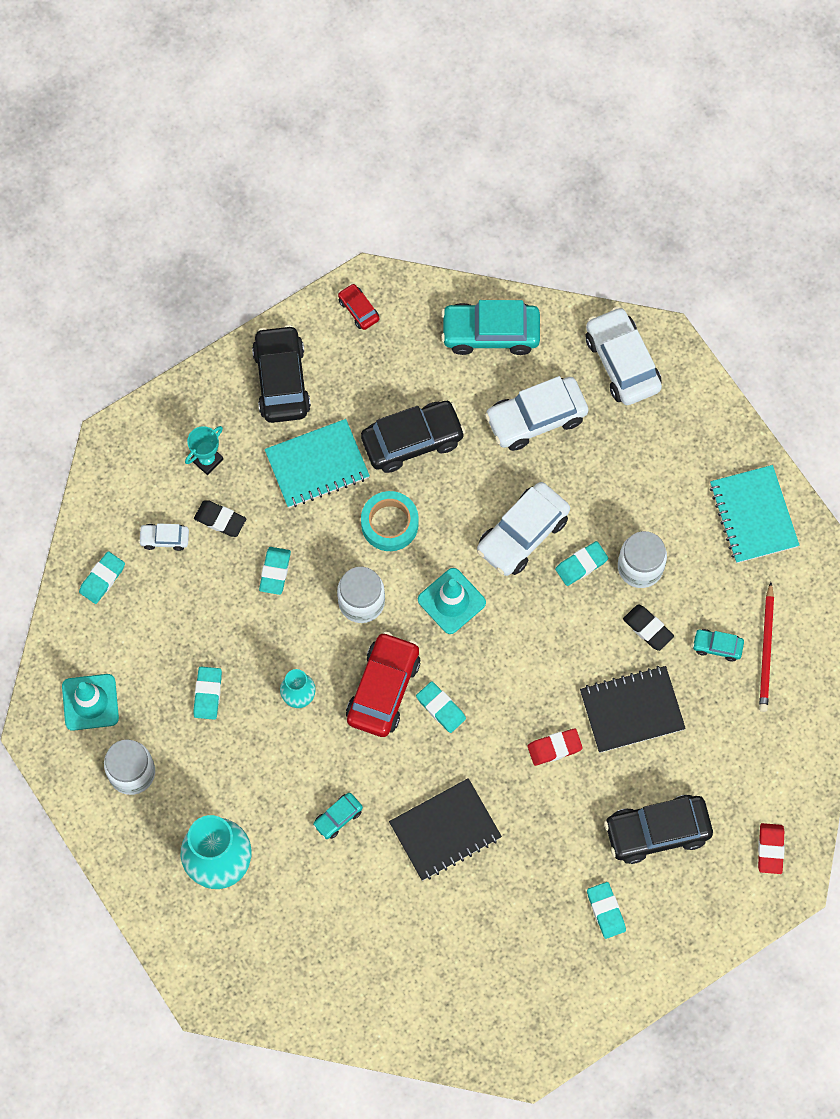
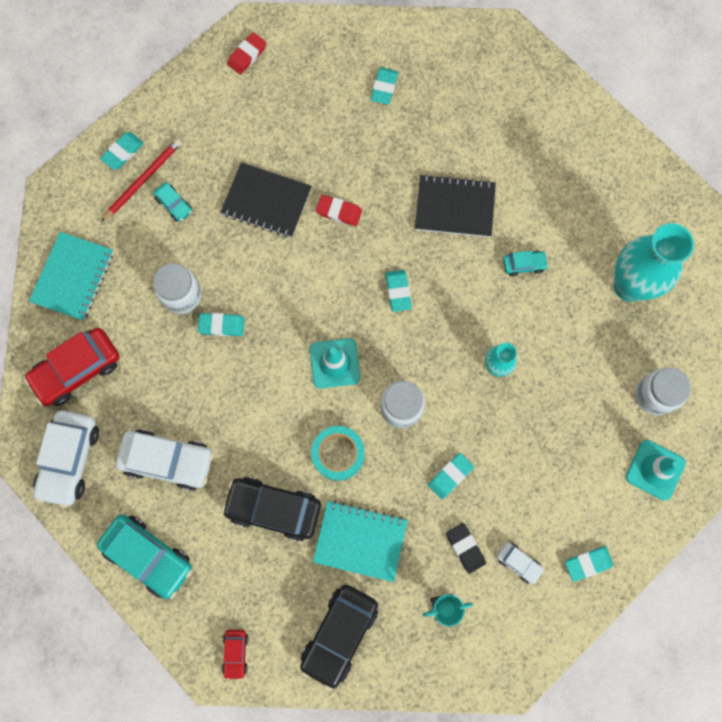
camera: 145 degrees left, 5 degrees up
(208, 694) = (561, 416): turquoise eraser -> turquoise eraser (123, 152)
(383, 689) = (429, 332): red car -> red car (77, 369)
(522, 534) = (246, 378): white car -> none
(648, 628) = (211, 249): black eraser -> none
(657, 831) = (312, 114): black car -> none

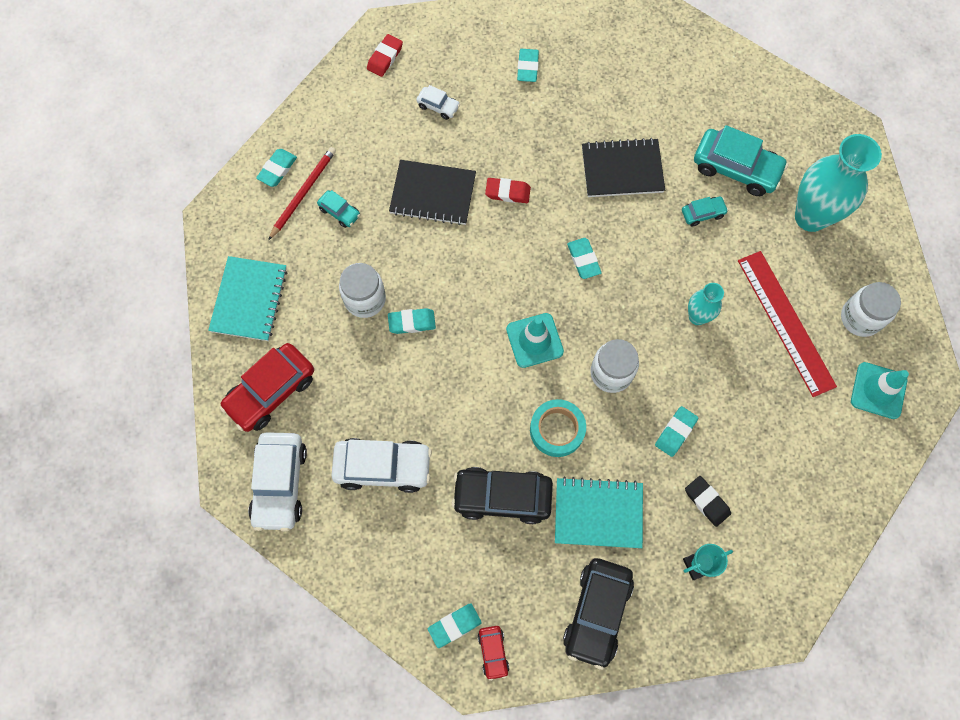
camera: 10 degrees left, 5 degrees down
(148, 556) = (382, 568): turquoise car -> turquoise car (736, 168)
(518, 563) = (764, 507): white car -> white car (438, 106)
(580, 387) = (786, 322): none -> red ruler
(588, 563) = (833, 495): turquoise eraser -> turquoise eraser (454, 625)

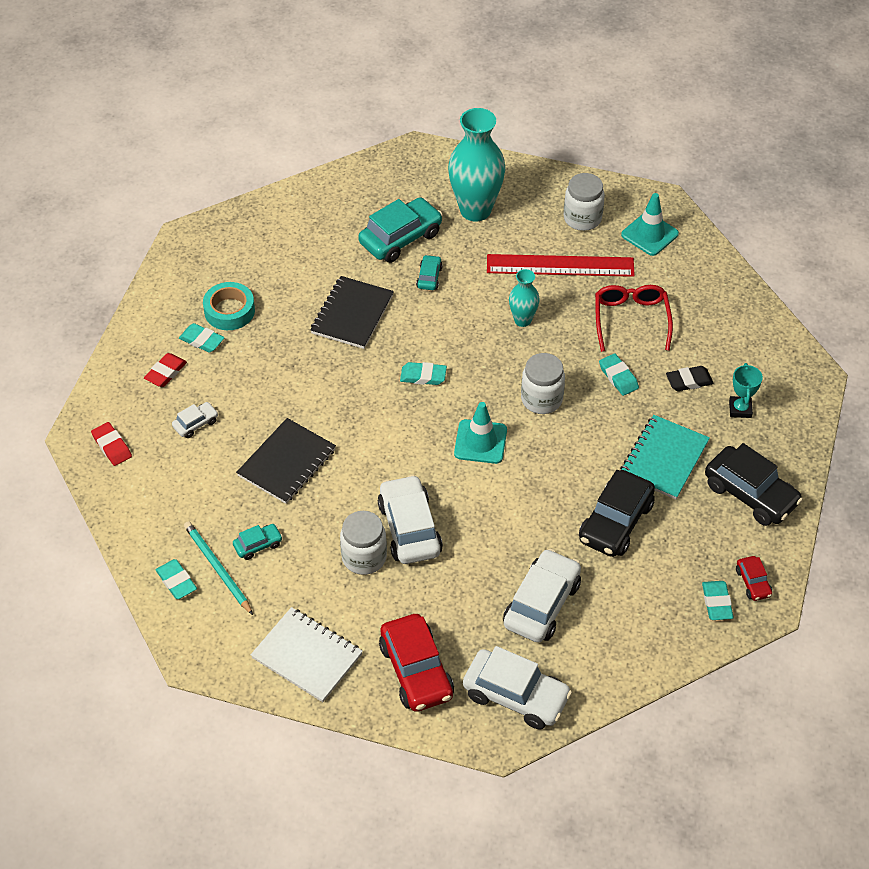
camera: 65 degrees left, 20 degrees down
(249, 300) = (307, 656): turquoise notebook -> white notebook
(303, 193) = (217, 568): red pencil -> turquoise pencil
(412, 322) = (410, 528): turquoise eraser -> white car
(493, 652) = (753, 583): red car -> red car turned 60 degrees clockwise
(507, 192) = (322, 405): red eraser -> red eraser (166, 372)
(557, 430) = (573, 458): turquoise tape -> turquoise tape (229, 311)
(754, 416) = (631, 320): none -> red glasses

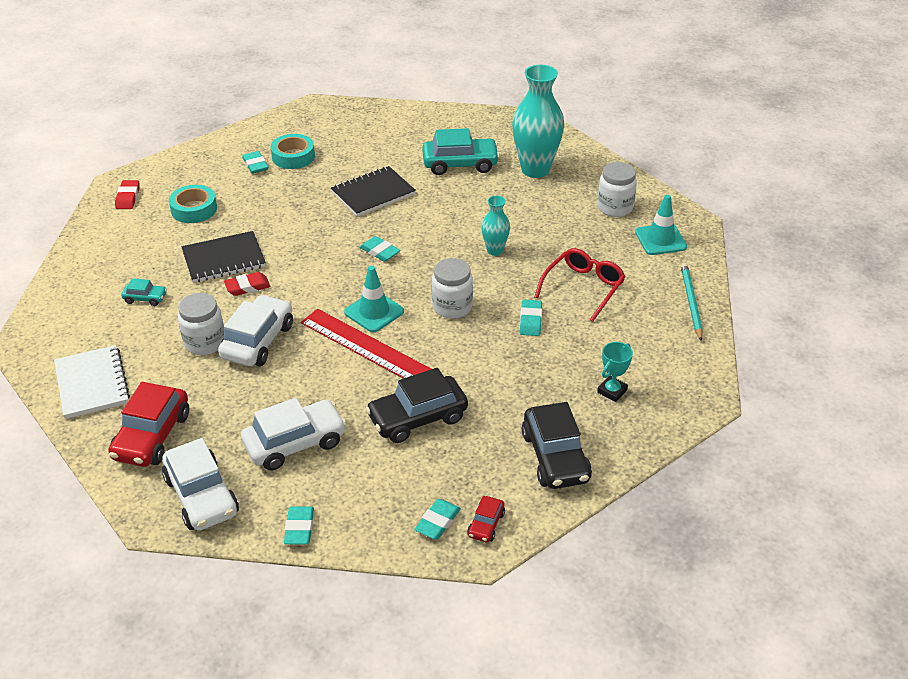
camera: 35 degrees right, 10 degrees down
(166, 372) = (211, 172): red eraser -> red eraser (247, 287)
(176, 581) = (69, 293): turquoise eraser -> turquoise eraser (299, 528)
(196, 424) = (194, 209): white car -> turquoise tape
(217, 568) = (103, 298): turquoise pencil -> turquoise pencil (691, 302)
(429, 277) = (454, 195): turquoise car -> none
(560, 265) = (563, 229): red ruler -> red ruler (367, 347)
(664, 459) = (507, 394): turquoise notebook -> none
(689, 381) = (588, 351): black eraser -> none

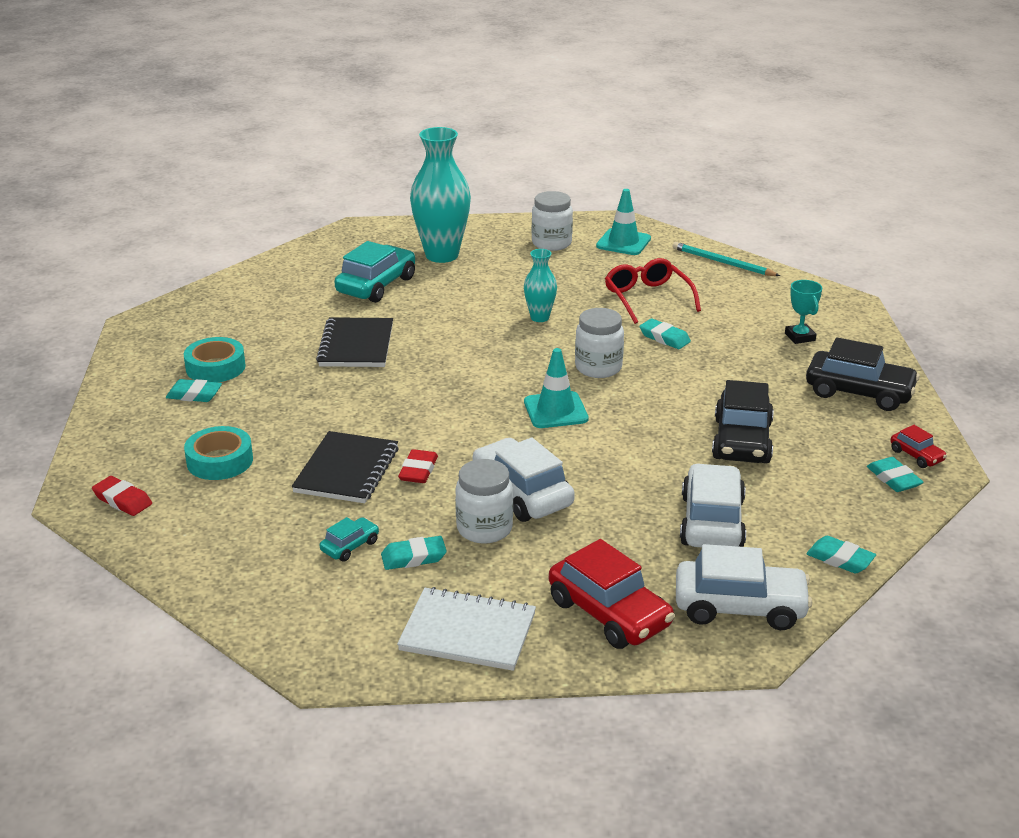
camera: 55 degrees left, 10 degrees down
(367, 347) = (606, 433): red ruler -> none
(380, 252) = (461, 375): turquoise eraser -> turquoise eraser (413, 557)

